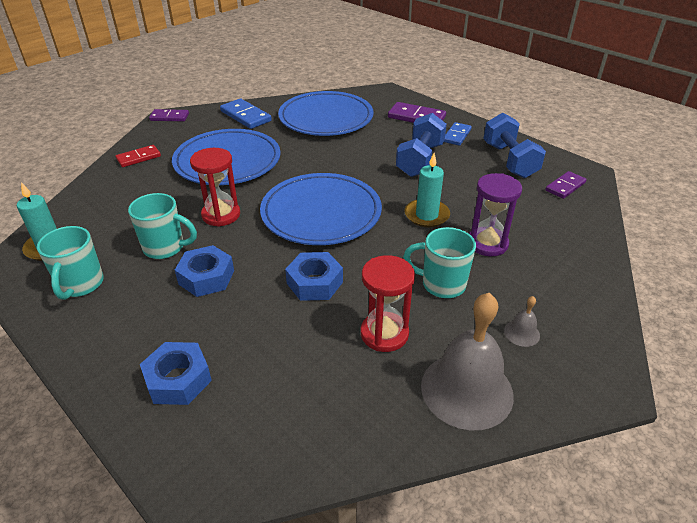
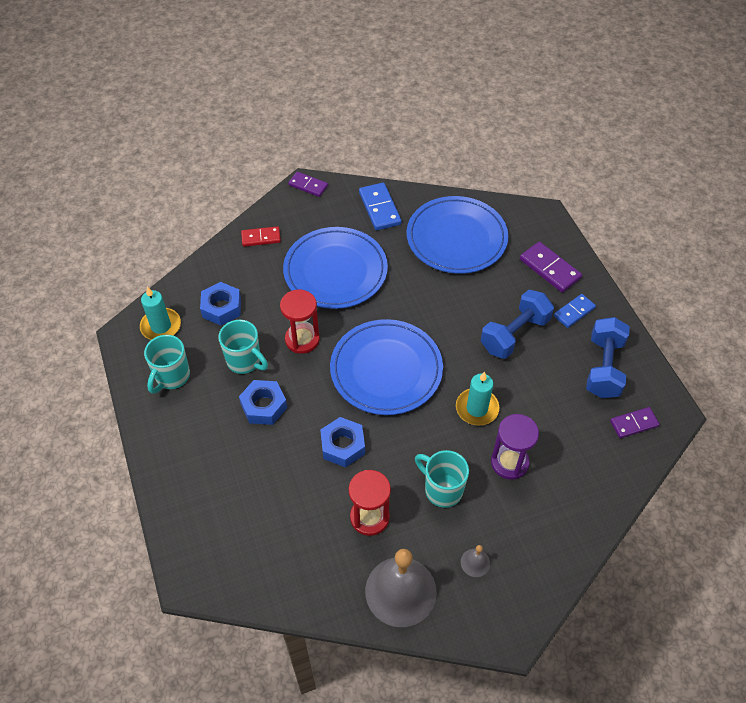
camera: 25 degrees right, 15 degrees up
(178, 379) = (209, 494): blue nut -> blue nut (221, 308)

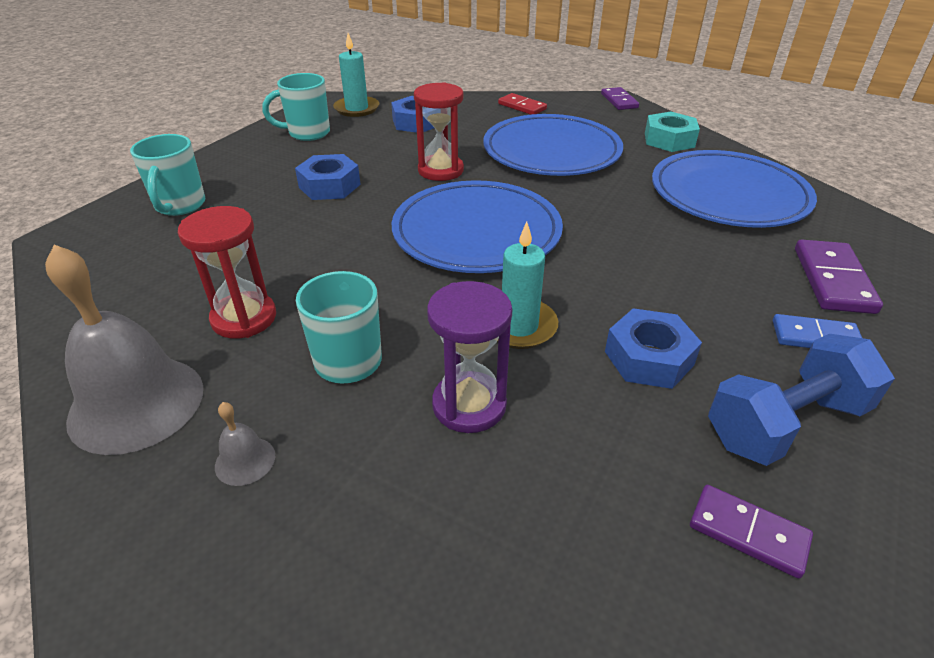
camera: 50 degrees right, 15 degrees down
(245, 361) = (371, 155): turquoise mug -> turquoise mug (180, 206)
(343, 445) = (333, 252): blue nut -> blue nut (649, 358)
(380, 208) = (669, 140): blue domino -> turquoise nut
(514, 334) = (682, 301): blue dumbbell -> none

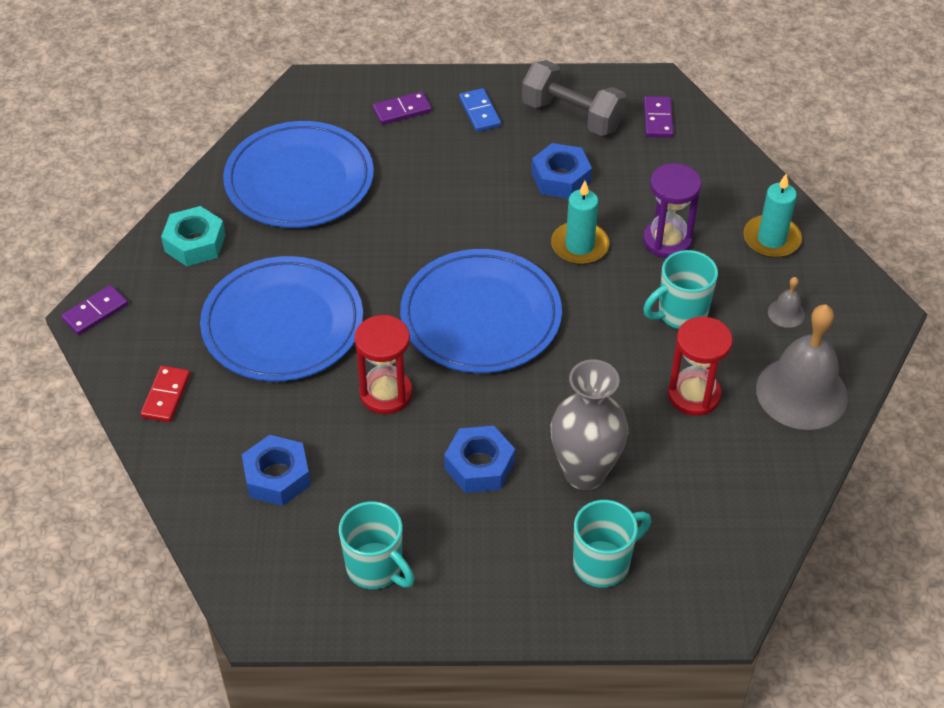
camera: 120 degrees left, 10 degrees up
(258, 226) = (584, 473): none -> grey vase
(357, 109) = (271, 564): turquoise candle -> turquoise candle (771, 239)
(785, 423) = (572, 116): blue dumbbell -> grey dumbbell
(833, 280) = (402, 110): purple domino -> purple domino, size x0.67

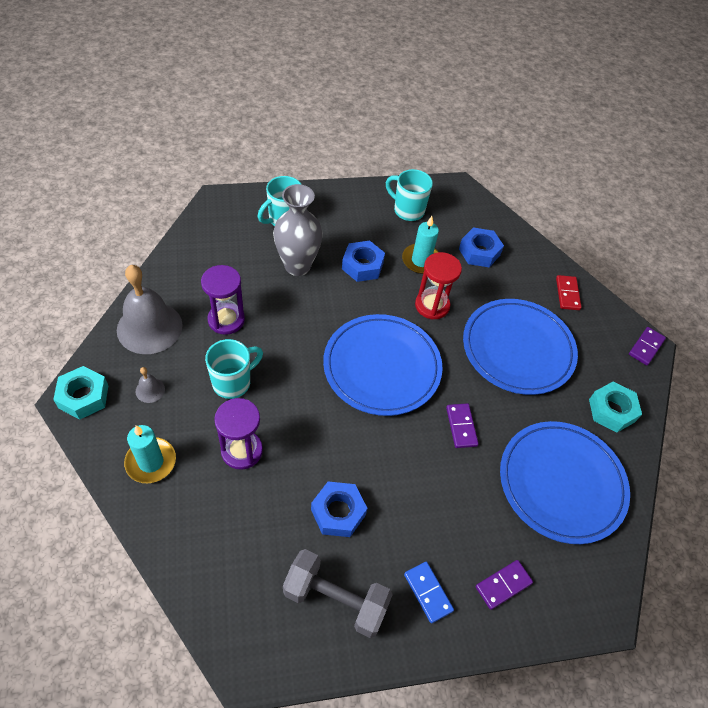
camera: 165 degrees right, 5 degrees up
(579, 246) = (315, 438): turquoise candle -> turquoise candle (421, 260)
(658, 119) = (247, 606): purple domino -> purple domino (461, 426)
(694, 395) = (226, 320): red hourglass -> purple hourglass
(868, 312) = (83, 396): none -> turquoise nut

